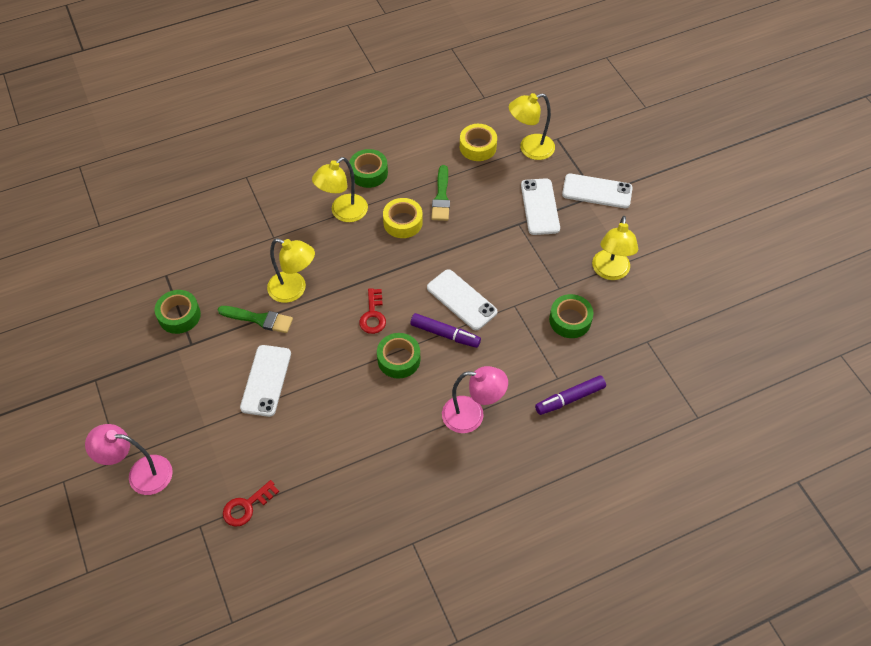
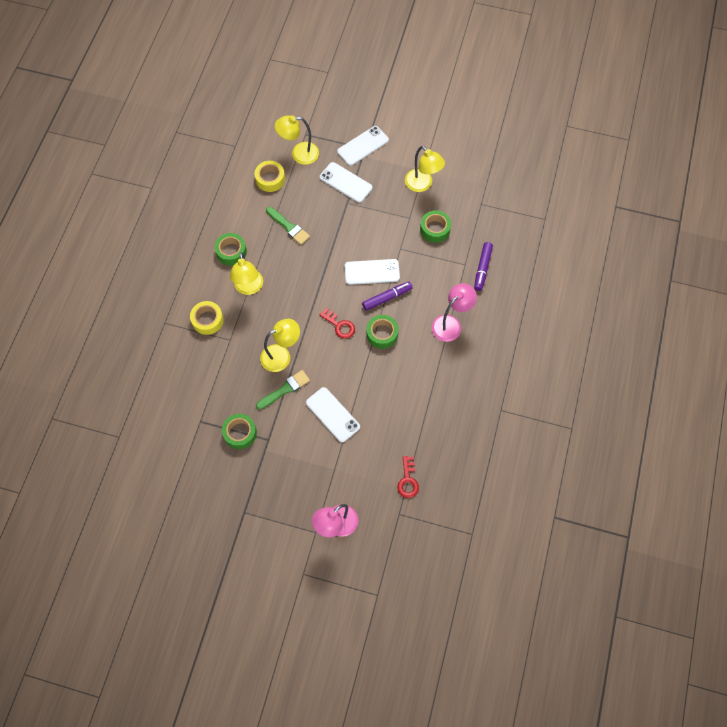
camera: 50 degrees left, 10 degrees up
(403, 222) = (287, 261): yellow tape -> yellow tape (207, 320)
(530, 149) = (299, 154): yellow lamp -> yellow lamp turned 60 degrees clockwise

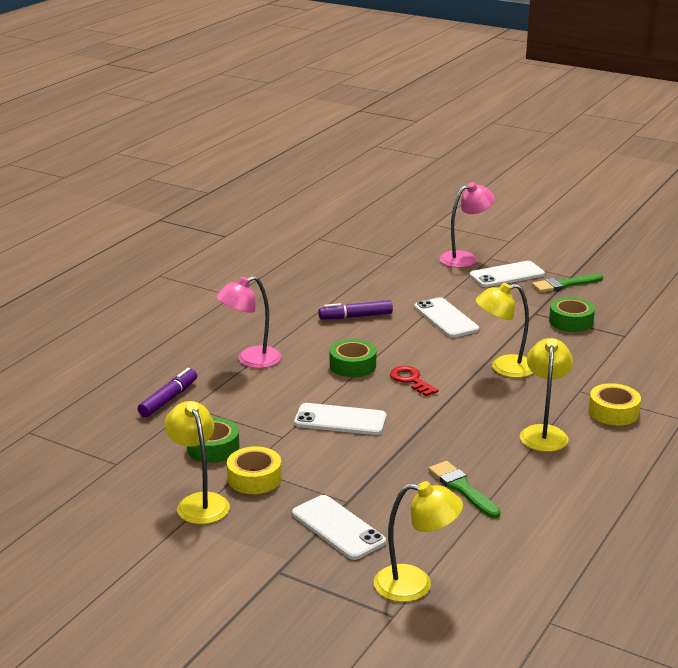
camera: 165 degrees left, 40 degrees down
(231, 252) = (570, 475): green tape -> none
(270, 179) = (483, 556): yellow tape -> yellow tape (254, 478)
(285, 389) = (505, 343): green brush -> green brush (564, 284)
(363, 146) = (281, 575): white phone -> white phone (507, 275)
(387, 298) = (329, 393): purple marker -> purple marker (355, 316)
(408, 480) = (372, 271): red key -> none

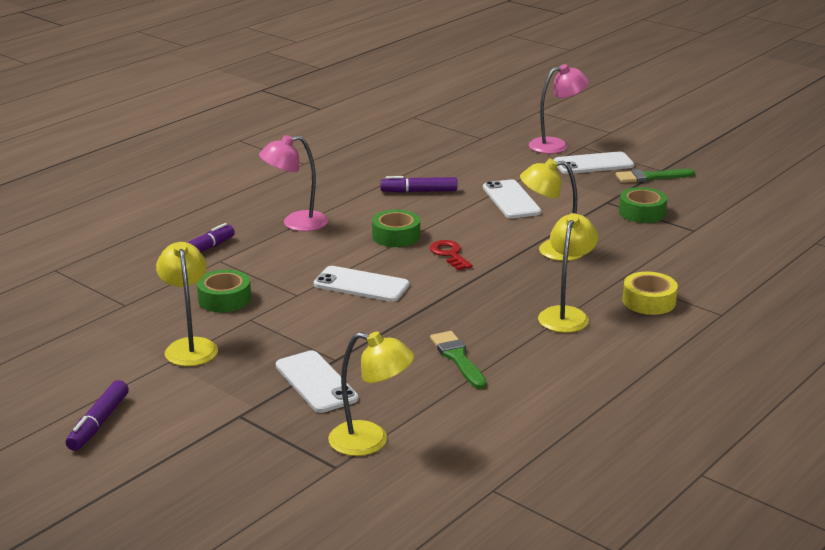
camera: 10 degrees right, 0 degrees up
(141, 595) = (98, 423): none -> purple marker
(254, 478) = (253, 330): yellow tape -> none

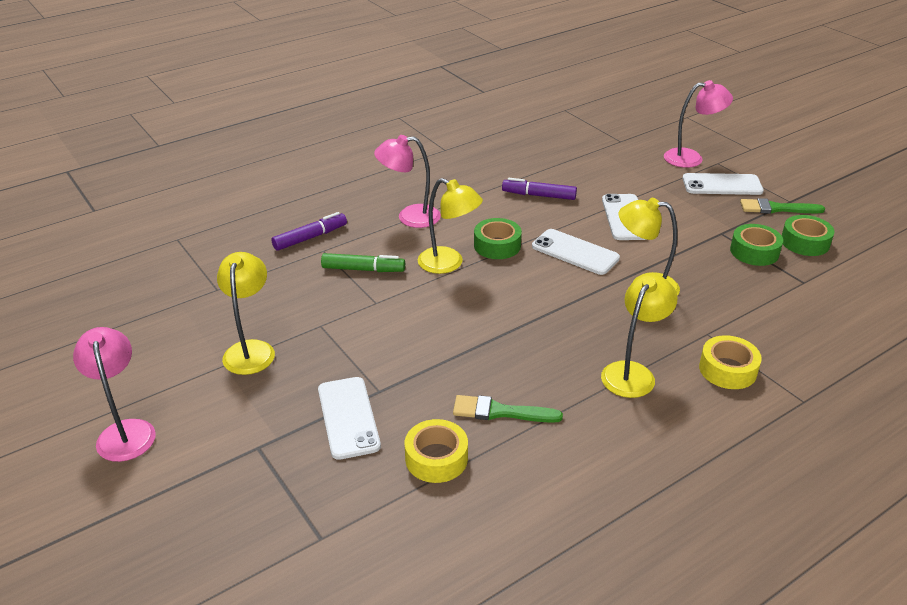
camera: 15 degrees right, 10 degrees up
(98, 423) = (125, 431): purple marker -> pink lamp
(224, 299) = (307, 297): green tape -> green tape (805, 242)
(270, 271) = (363, 269): none -> green marker
(361, 285) = (441, 300): white phone -> white phone (575, 252)
(370, 441) = (369, 509): yellow lamp -> yellow lamp (449, 264)
(414, 398) = (436, 458): none -> yellow tape
(449, 254) = (541, 276): red key -> none
(457, 358) = (500, 412): green brush -> green brush turned 75 degrees counterclockwise

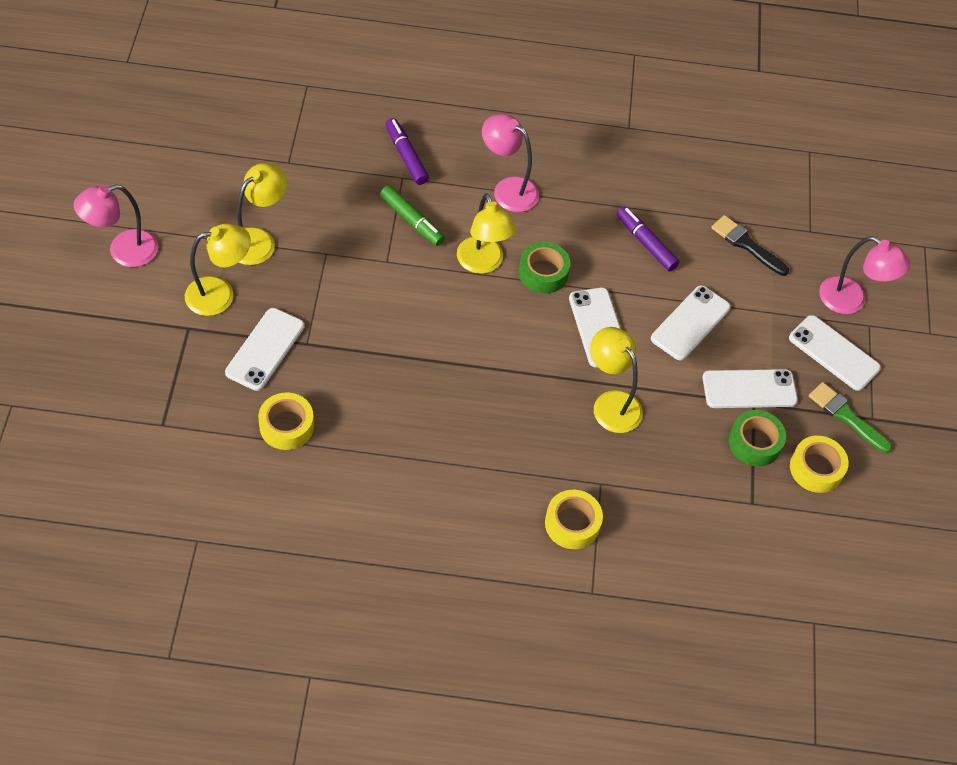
camera: 35 degrees right, 20 degrees up
(125, 431) = (123, 251): pink lamp -> pink lamp turned 135 degrees counterclockwise
(310, 237) = (406, 156): purple marker -> purple marker turned 120 degrees counterclockwise
(500, 412) = (367, 425): green brush -> none
(597, 165) = (746, 245): none -> black brush
(633, 372) = (498, 469): yellow lamp -> yellow lamp (220, 294)
(708, 228) = (749, 389): none -> white phone
(805, 242) = (816, 468): green tape -> yellow tape

